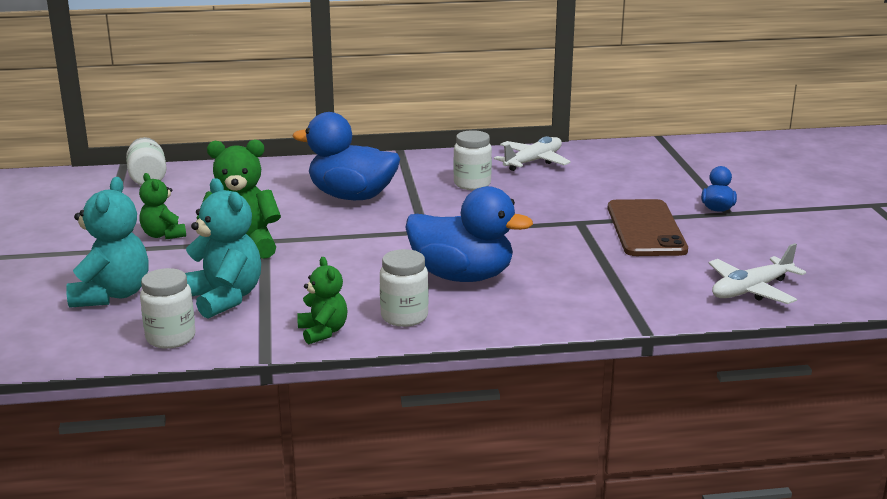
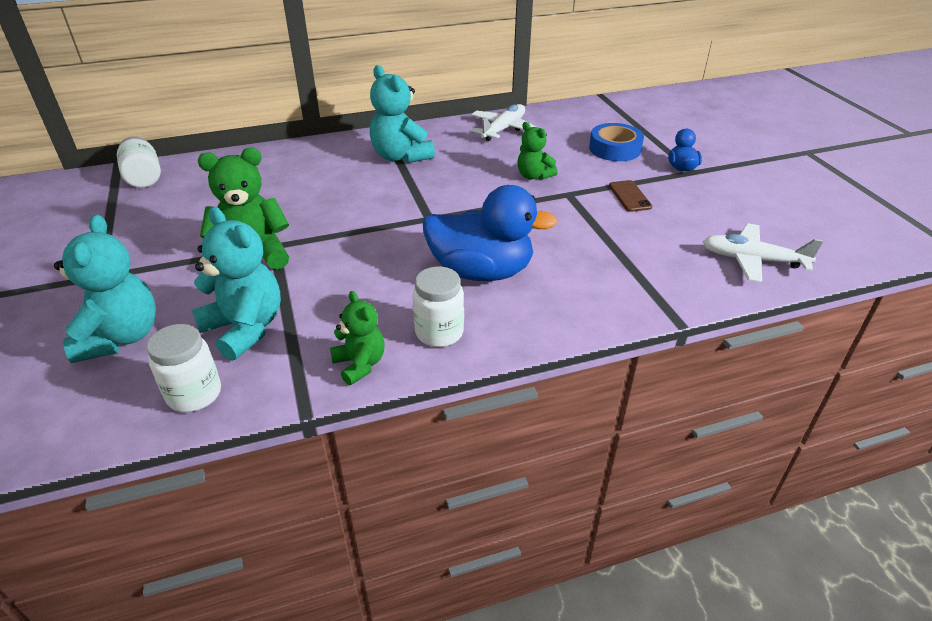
camera: 10 degrees left, 15 degrees up
(163, 235) = (168, 248): green teddy bear -> green teddy bear (534, 176)
(352, 196) = (349, 183): blue duck -> none
(412, 178) = (401, 156): none -> turquoise teddy bear
(472, 184) = (457, 159): white jar -> none
(646, 229) = (629, 196): brown phone -> brown phone, size x0.48
(650, 187) = (615, 149): none -> blue tape
(751, 290) = (752, 260): white plane -> white plane turned 60 degrees clockwise

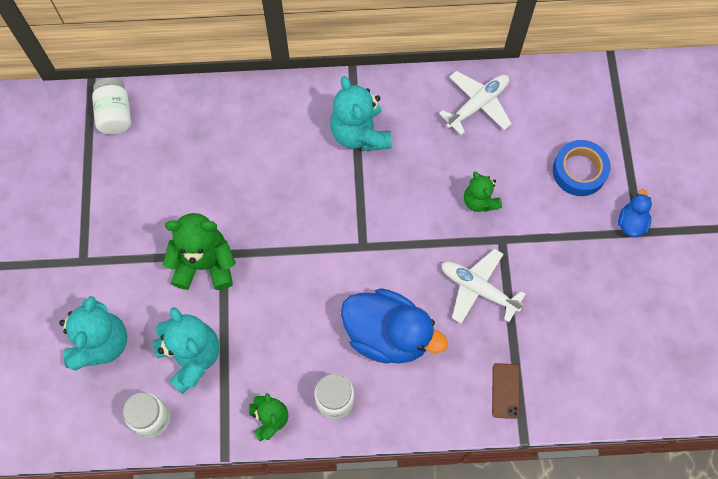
camera: 15 degrees right, 30 degrees up
(629, 196) = (558, 258): brown phone -> brown phone (505, 391)
(752, 260) = (624, 379): white plane -> white plane (478, 289)

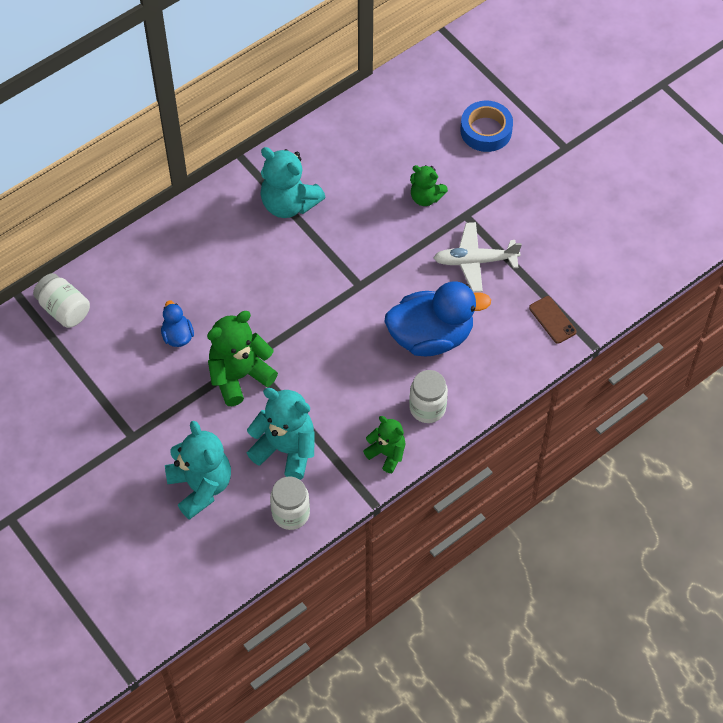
camera: 35 degrees left, 10 degrees down
(478, 105) = (368, 127): white plane -> none
(631, 222) = (554, 145): blue duck -> blue duck (177, 336)

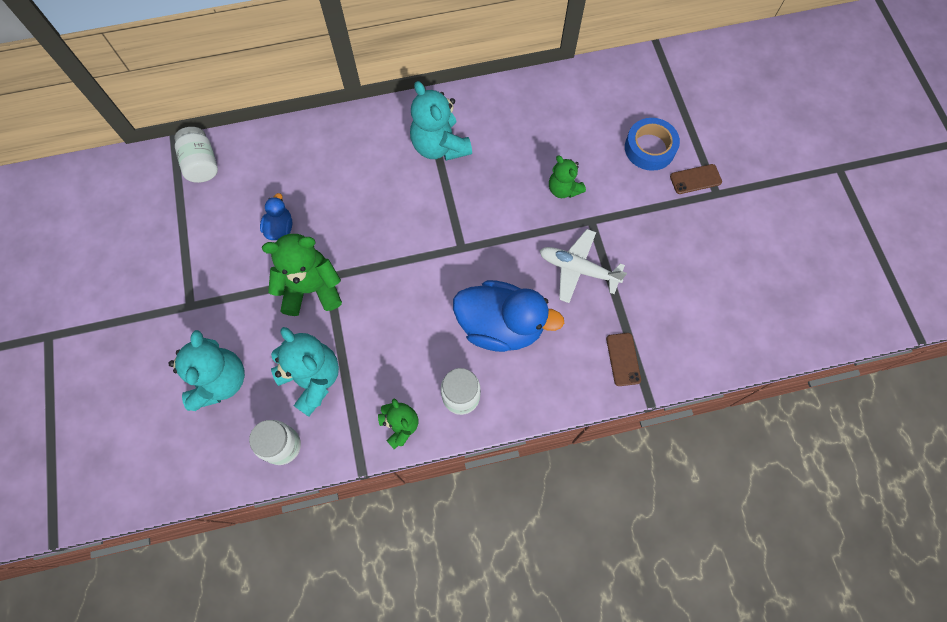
camera: 25 degrees right, 10 degrees up
(540, 142) = (695, 179): none -> brown phone

